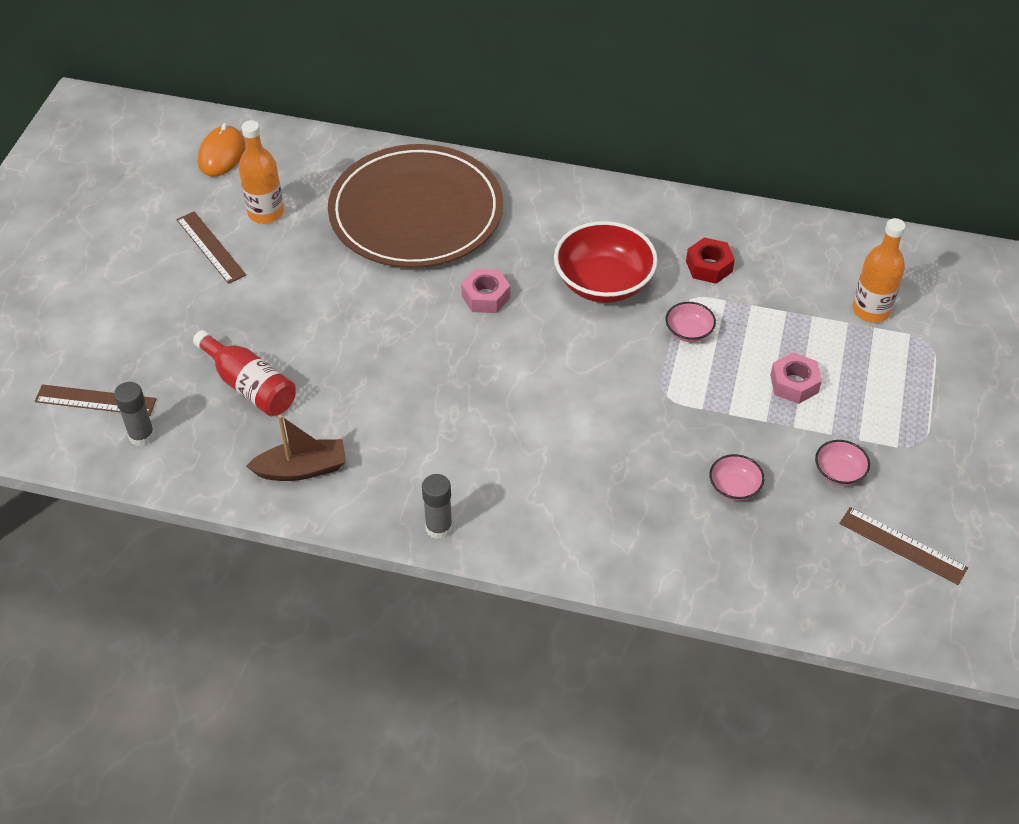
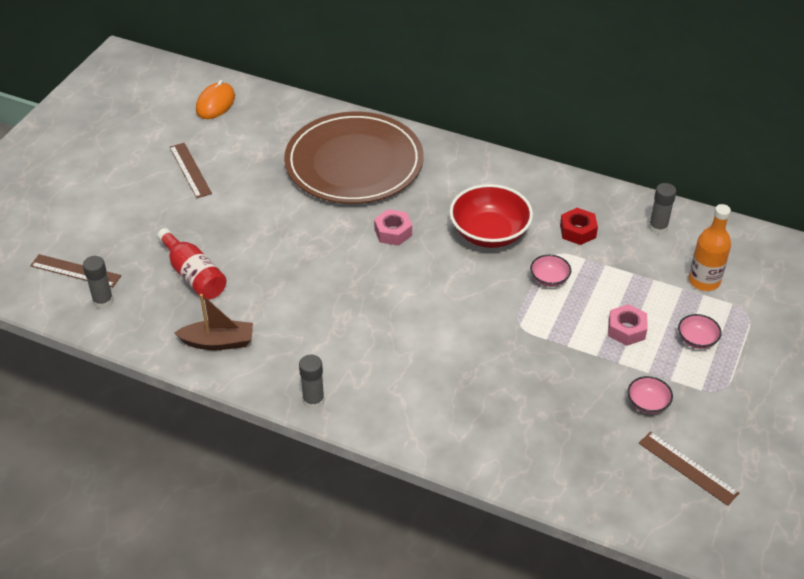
camera: 10 degrees right, 5 degrees down
(265, 212) = (238, 150): orange bottle -> none
(734, 487) = (558, 403): pink bowl -> pink bowl (697, 340)
(803, 250) = (658, 228): none -> grey glue stick

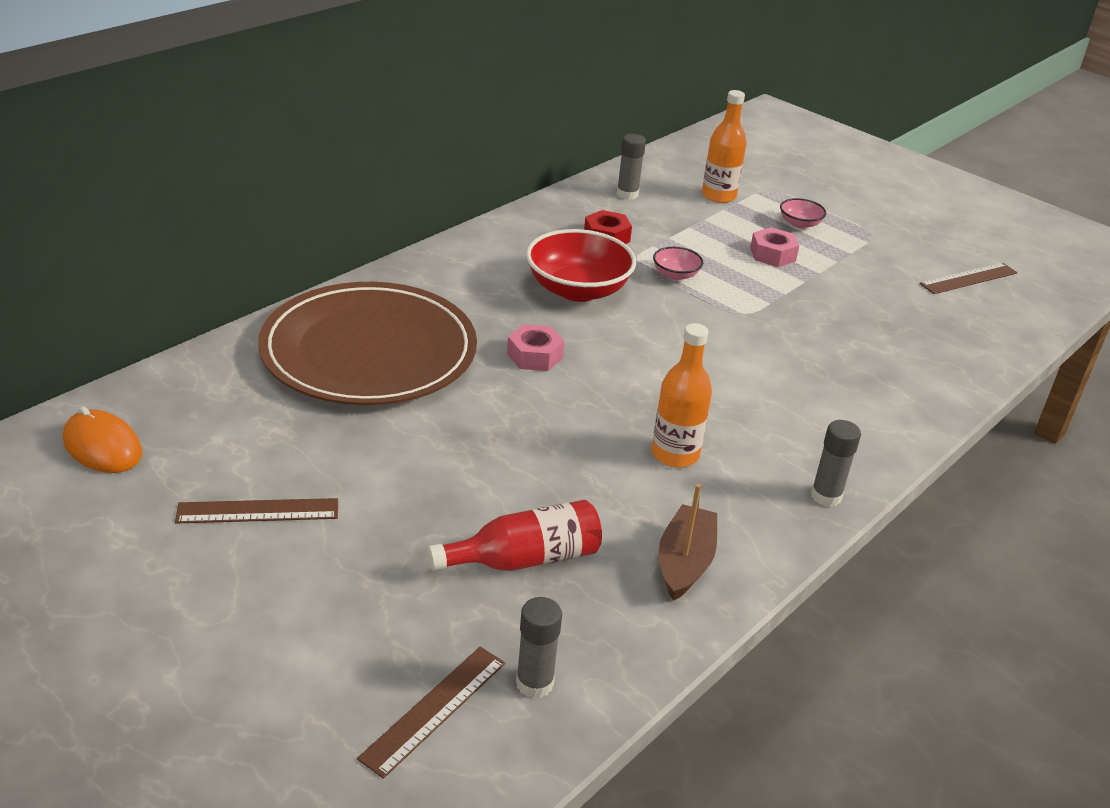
camera: 75 degrees left, 10 degrees down
(321, 319) = (675, 454): none -> orange bottle
(647, 403) = (880, 273): pink bowl -> none

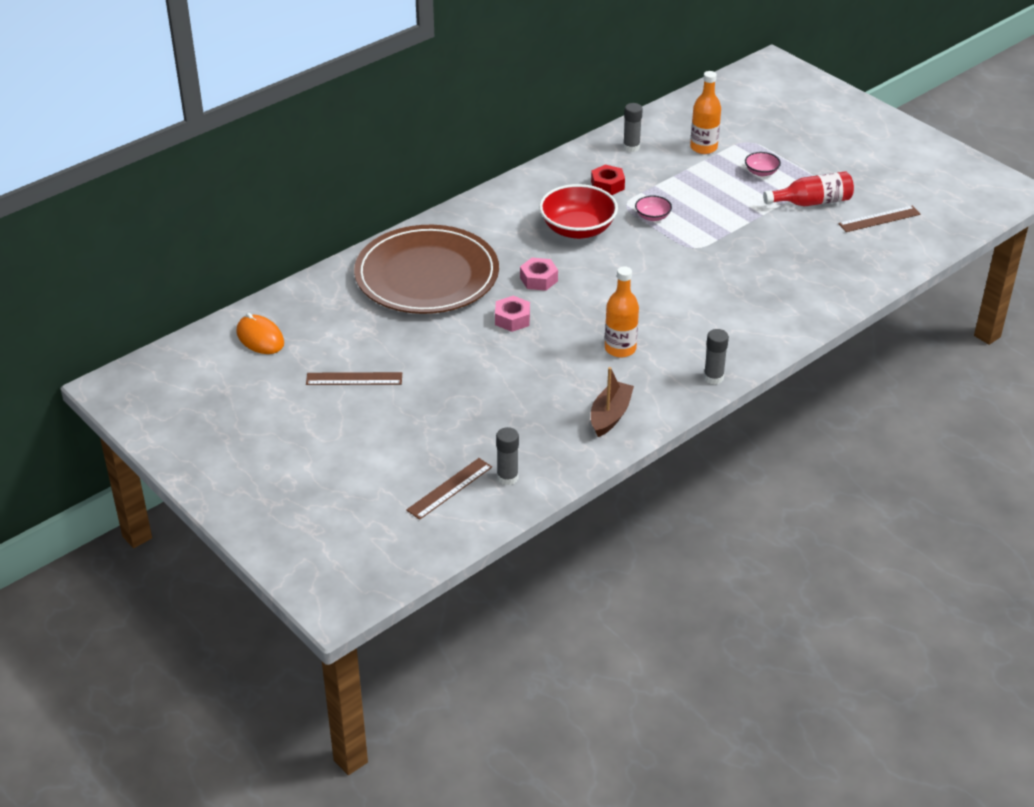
camera: 10 degrees right, 5 degrees up
(524, 559) = (512, 411): red bottle -> red bottle (812, 202)
(772, 254) = (731, 199): pink nut -> pink nut (512, 319)

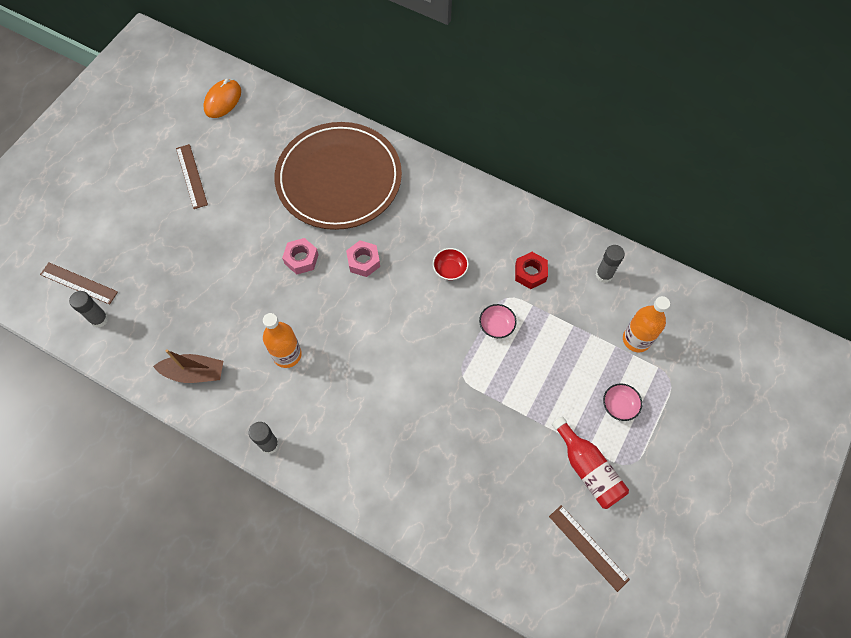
camera: 70 degrees right, 25 degrees up
(577, 229) = (450, 269): red bowl -> red bowl, size x0.48

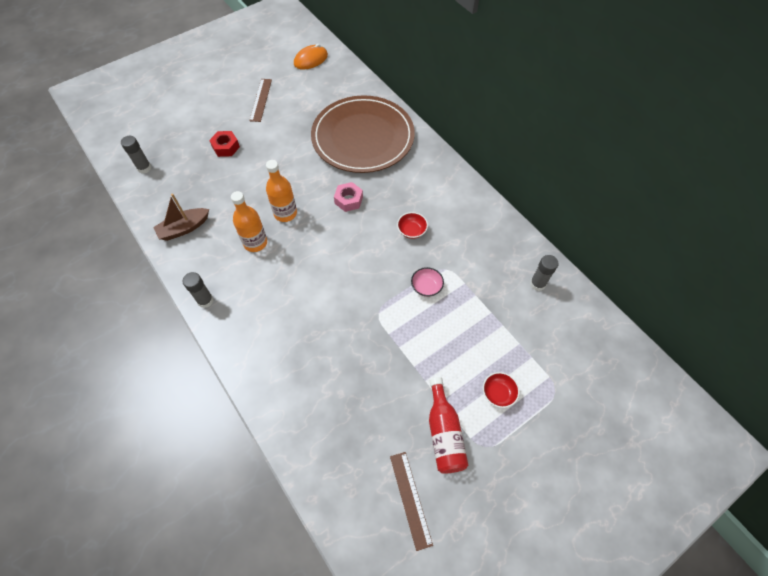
camera: 25 degrees right, 5 degrees down
(79, 283) = (146, 140): brown ruler -> none
(194, 373) = (184, 228): brown boat -> brown boat turned 120 degrees clockwise
(301, 259) = (304, 181): pink nut -> none
(530, 273) = (475, 258): red nut -> red nut (226, 147)
(619, 405) = (498, 393): pink bowl -> red bowl
(636, 339) = (540, 346): orange bottle -> orange bottle (285, 213)

